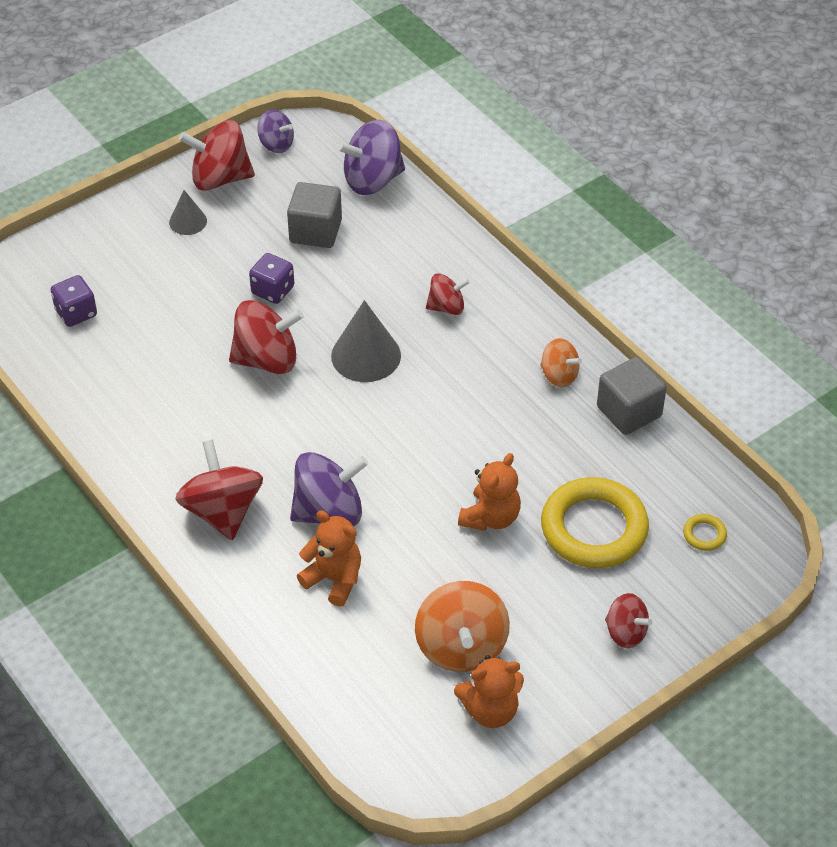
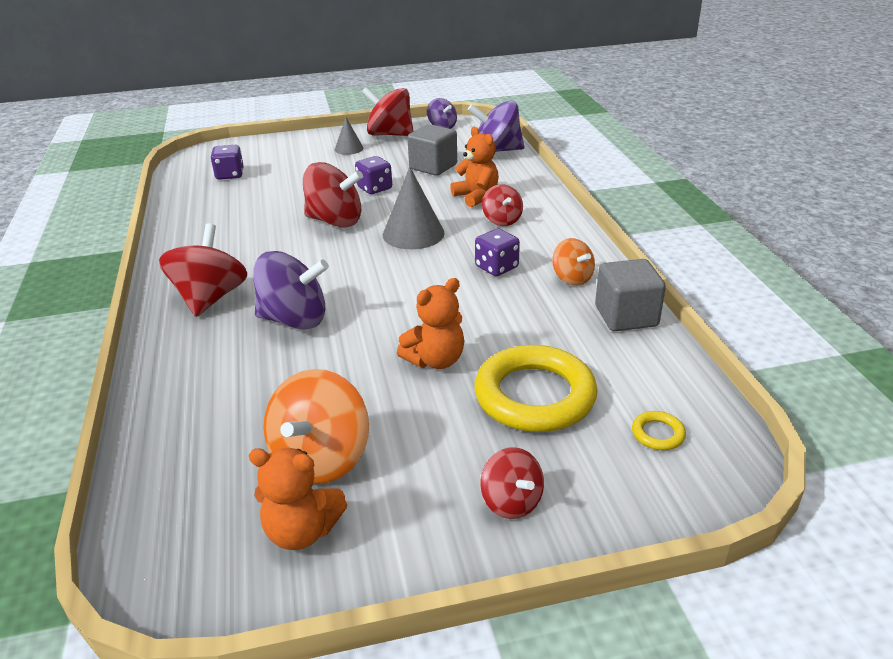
camera: 25 degrees right, 15 degrees down
(334, 579) = (252, 368): orange teddy bear -> orange teddy bear (476, 197)
(446, 307) = (502, 220): red spinning top -> red spinning top turned 60 degrees clockwise
(480, 381) = (496, 267): none -> purple dice

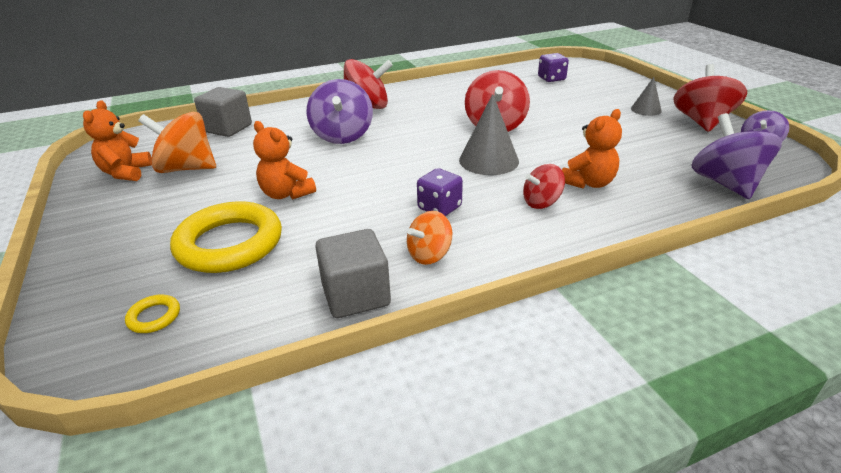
camera: 80 degrees right, 0 degrees up
(375, 188) = (569, 132): purple dice -> none
(433, 167) = (643, 152): grey cube -> grey cube (228, 128)
(511, 502) = (110, 242): red spinning top -> none

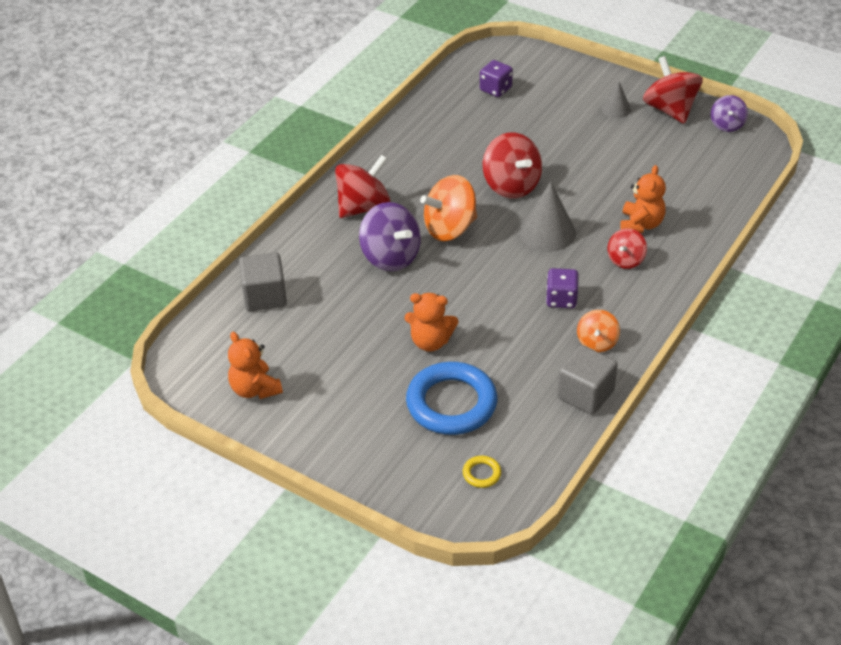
camera: 35 degrees left, 10 degrees up
(186, 168) = (304, 358): orange spinning top -> orange spinning top (450, 228)
(229, 244) = (451, 403): yellow ring -> blue ring
(725, 183) = (730, 183): purple spinning top -> none

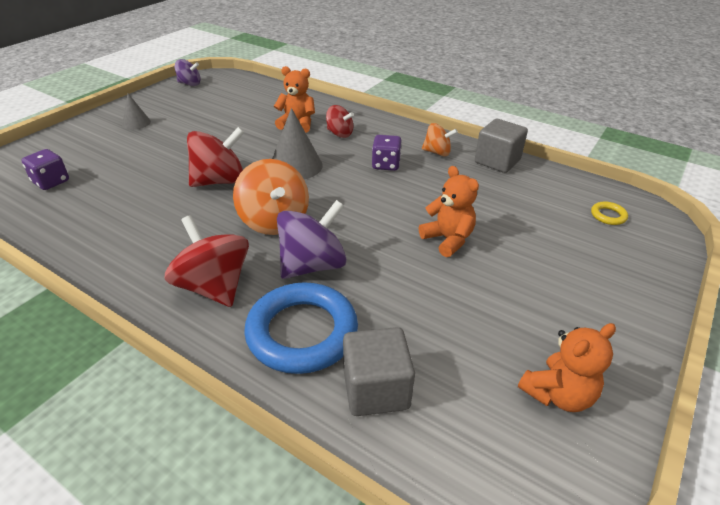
camera: 90 degrees left, 5 degrees down
(430, 342) = (448, 239): orange teddy bear -> orange teddy bear turned 45 degrees counterclockwise
(451, 403) = (529, 229): blue ring -> blue ring (302, 332)
(670, 110) = (155, 102): red spinning top -> none

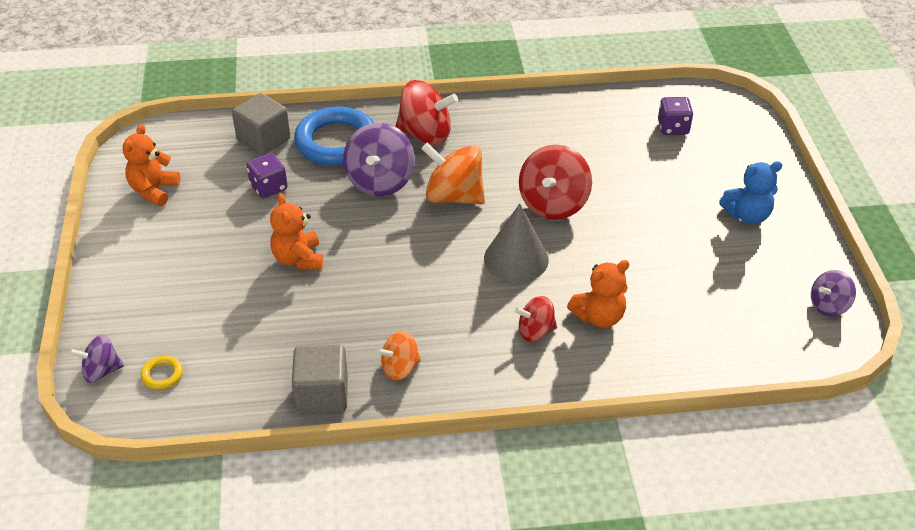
camera: 140 degrees right, 5 degrees up
(136, 123) = (747, 215): grey cone -> blue teddy bear
(386, 165) = (434, 314): purple dice -> purple dice (268, 187)
(448, 239) = (298, 259): orange teddy bear -> orange teddy bear turned 60 degrees clockwise
(661, 239) = (101, 371): none -> purple spinning top

